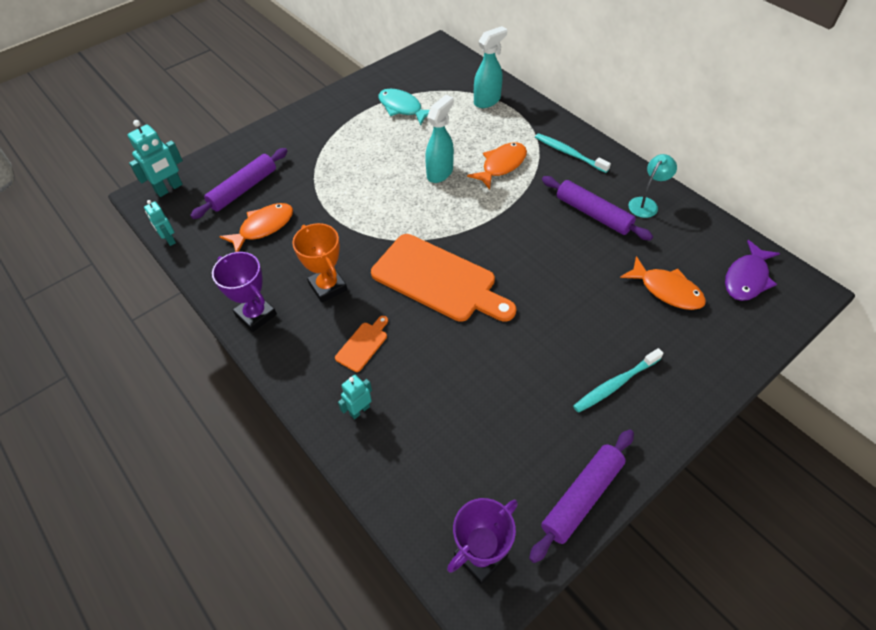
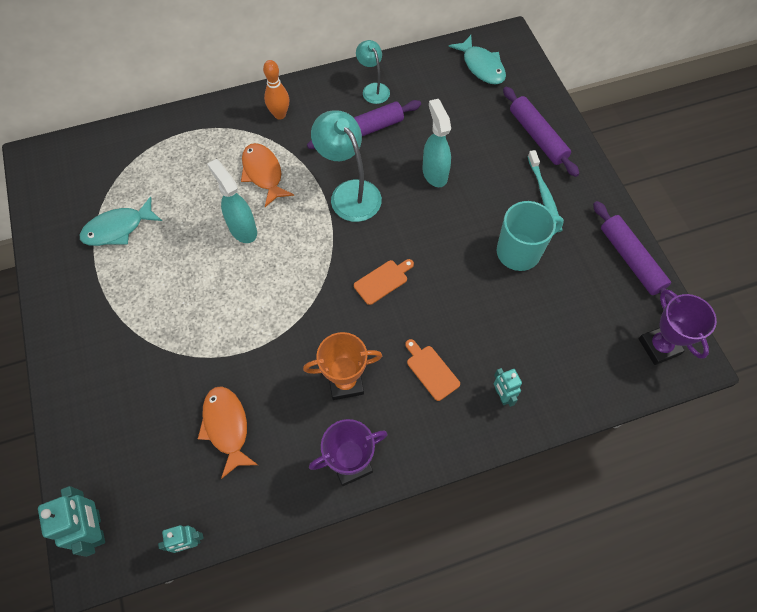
camera: 70 degrees left, 10 degrees up
(243, 189) = (151, 436): purple rolling pin -> purple rolling pin (537, 136)
(438, 280) = (382, 281): orange cutting board -> orange cutting board, size x0.43
(487, 101) = (160, 148): turquoise spray bottle -> turquoise spray bottle (434, 173)
(517, 226) = (349, 193): none -> turquoise lamp
(530, 381) = (520, 252): none -> turquoise mug
(569, 153) = (280, 114): turquoise toothbrush -> orange bowling pin
(667, 290) = (470, 120): orange fish -> none
(747, 278) = (481, 66): purple fish -> turquoise fish

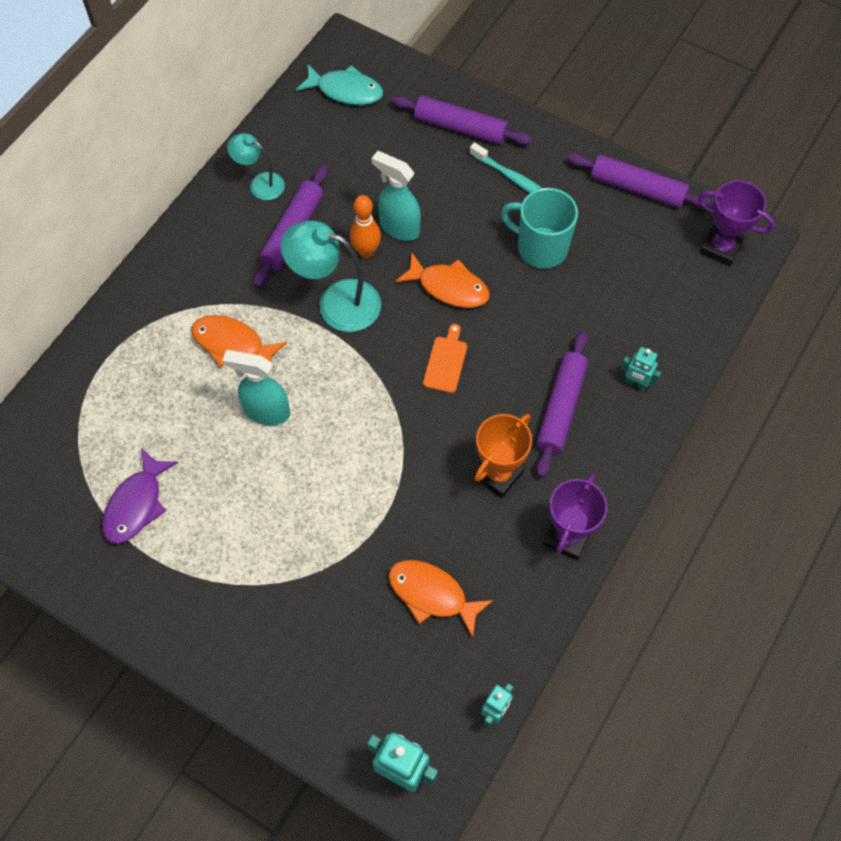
camera: 40 degrees left, 0 degrees up
(118, 228) = (136, 504): turquoise fish -> purple fish
(280, 114) = (189, 274): orange bowling pin -> orange bowling pin (366, 251)
(431, 234) = (449, 287): none -> orange fish
(431, 370) = (560, 408): orange cutting board -> purple rolling pin
(520, 252) = (540, 247): turquoise mug -> turquoise mug turned 90 degrees counterclockwise

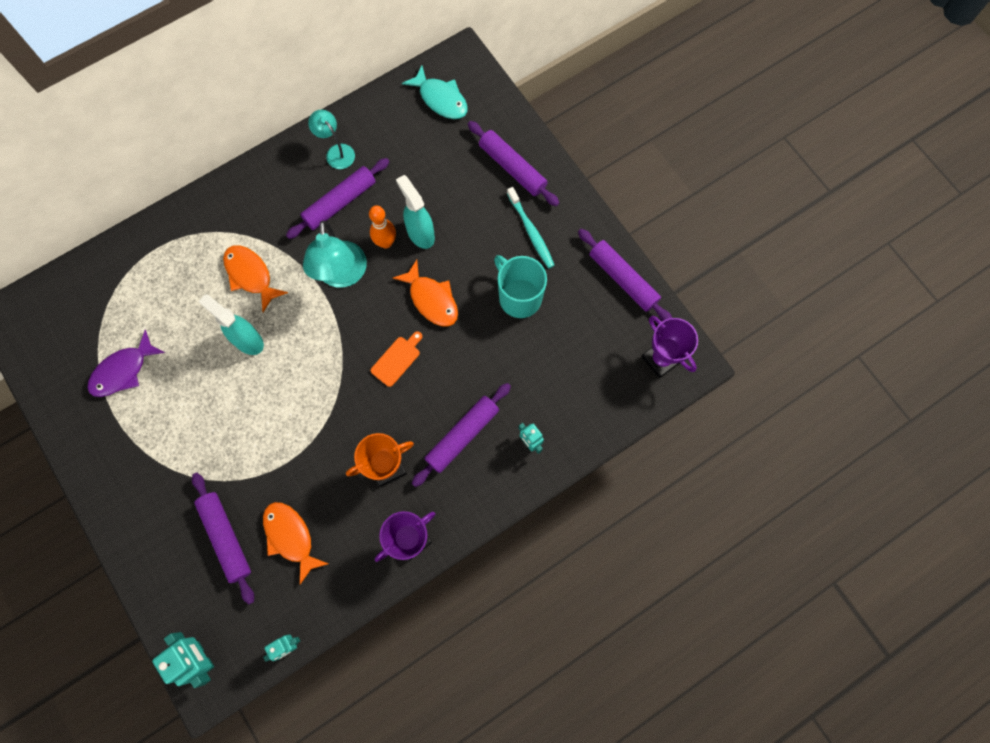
camera: 25 degrees right, 10 degrees up
(336, 302) = (342, 275): turquoise lamp -> turquoise lamp turned 135 degrees counterclockwise
(358, 629) = (226, 538): none -> purple rolling pin

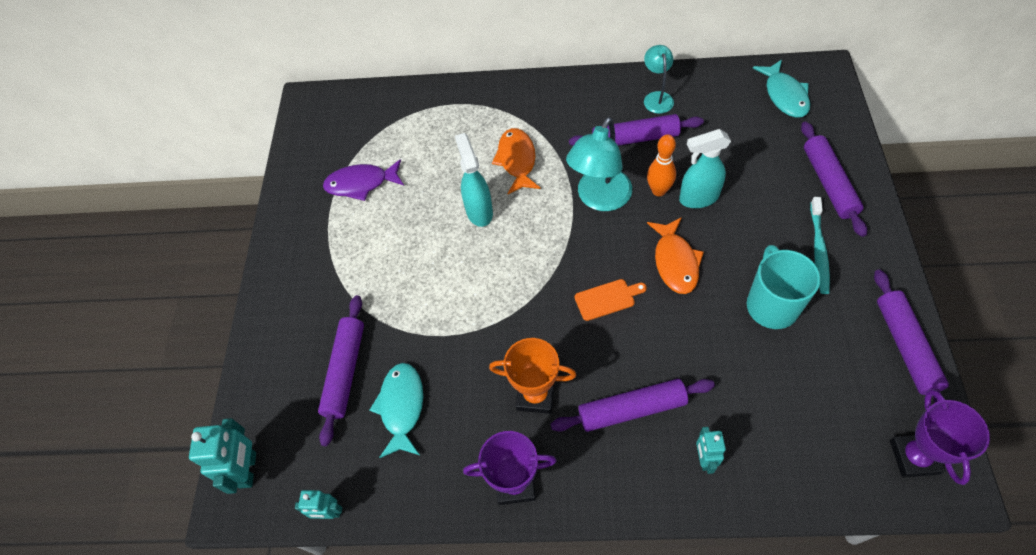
camera: 40 degrees right, 15 degrees down
(290, 537) = (401, 407): orange fish -> turquoise fish
(420, 233) = (698, 198): turquoise spray bottle -> turquoise spray bottle turned 105 degrees counterclockwise

